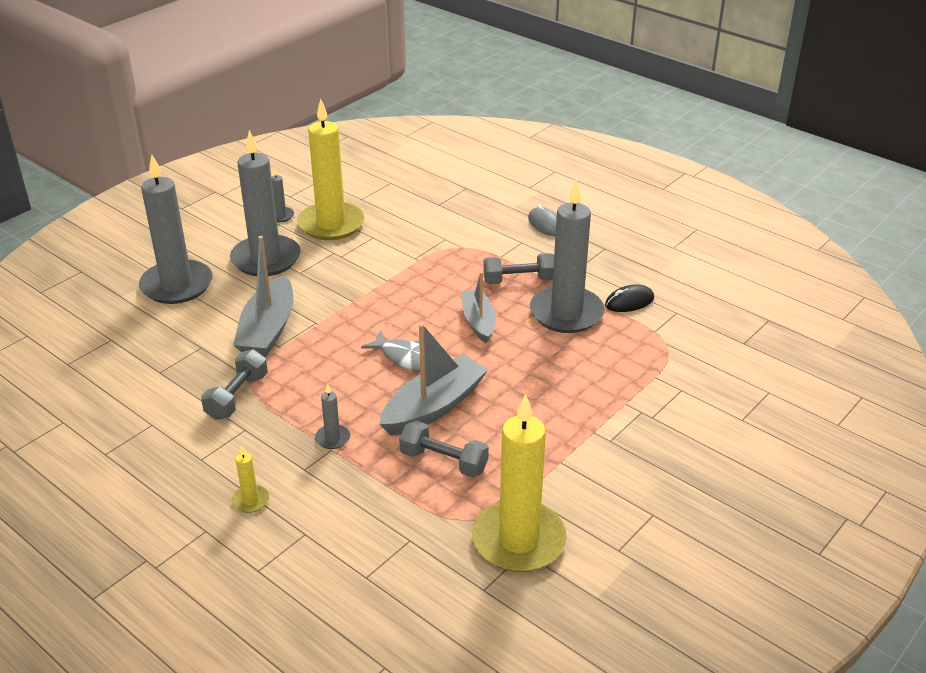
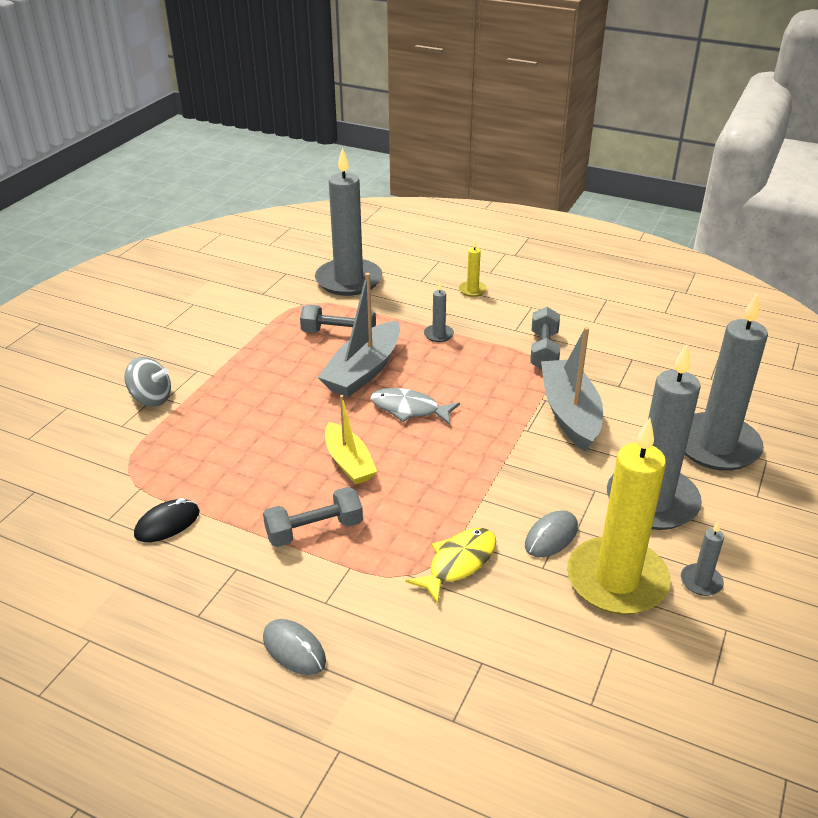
camera: 165 degrees right, 0 degrees up
(354, 251) = (551, 537): none -> grey mouse
(426, 247) = (458, 563): none -> yellow fish
(478, 322) = (349, 462): grey boat -> yellow boat
(518, 540) = (267, 298): yellow candle -> none
(566, 313) = (247, 492): grey candle -> grey candle (348, 280)
(656, 414) = (151, 398): none -> grey spinning top

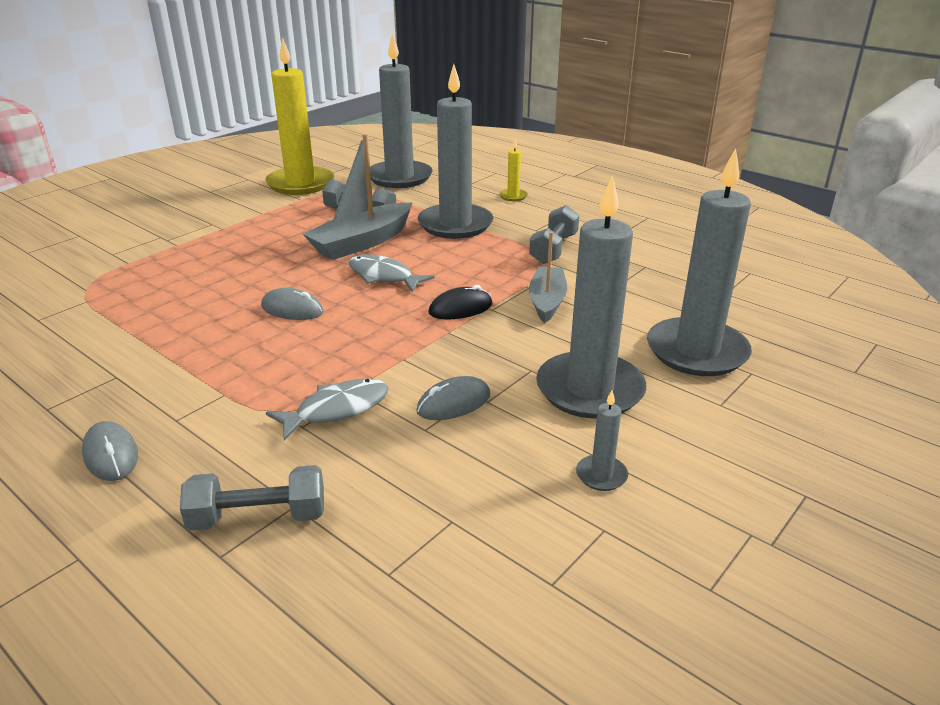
camera: 15 degrees right, 5 degrees down
(151, 398) = (154, 238): grey spinning top -> none
(167, 524) = (85, 331): black mouse -> black mouse (460, 308)
(314, 530) = (215, 358): grey dumbbell -> grey dumbbell (258, 517)
(349, 462) = (292, 309): yellow boat -> grey mouse
(438, 335) = (455, 224): grey candle -> grey candle, size x2.43
(458, 563) = (337, 410): yellow fish -> grey fish
(569, 413) = (547, 301): grey boat -> grey boat, size x0.65
(617, 580) = (501, 456): yellow candle -> yellow candle (300, 184)

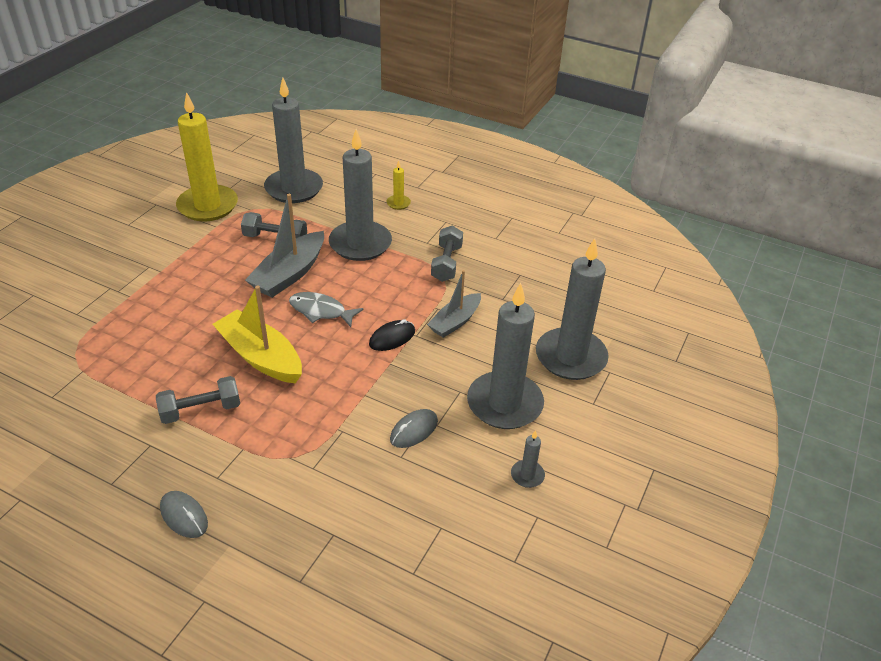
camera: 15 degrees left, 10 degrees up
(258, 517) = (313, 547): grey dumbbell -> grey dumbbell (201, 410)
(292, 309) = (260, 357): grey mouse -> yellow boat
(337, 410) = (332, 449): grey fish -> none
(547, 301) = (455, 322): grey boat -> grey boat turned 135 degrees counterclockwise

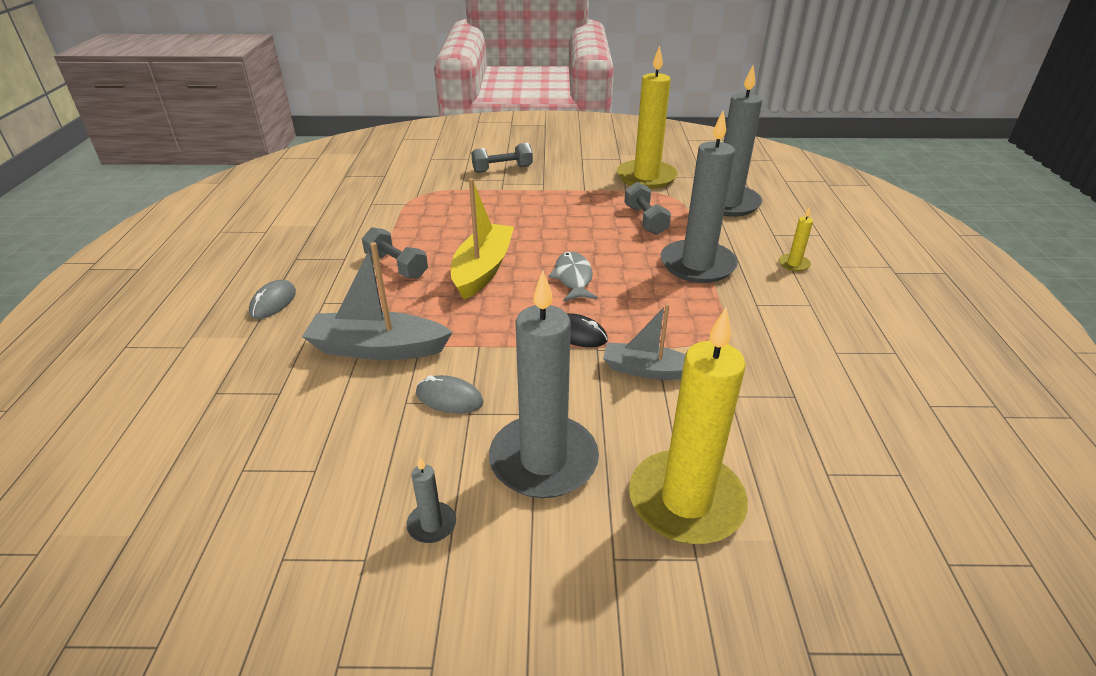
camera: 65 degrees right, 5 degrees down
(289, 274) = (605, 244): grey boat -> grey boat (377, 348)
(446, 263) = (739, 330): grey dumbbell -> grey dumbbell (502, 169)
(570, 357) = (686, 501): grey candle -> yellow candle

